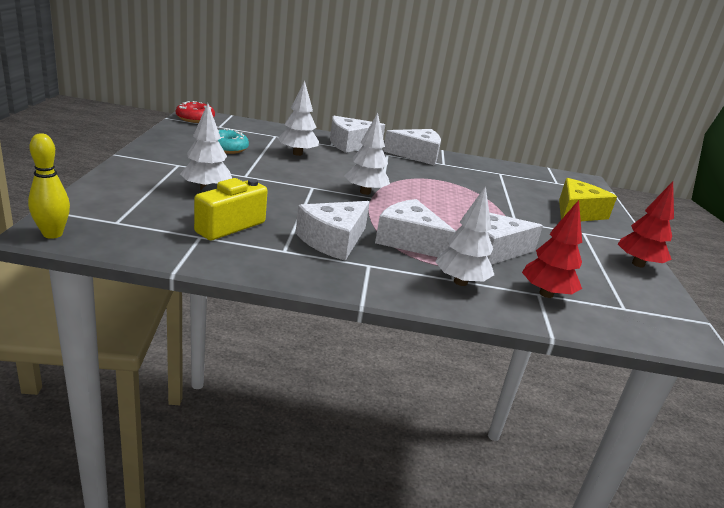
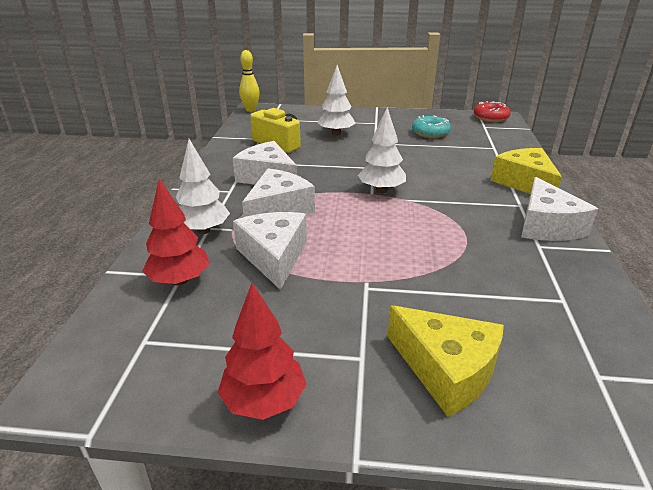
camera: 95 degrees right, 5 degrees up
(297, 153) = (454, 158): white tree -> none
(350, 144) = (524, 183): white cheese -> yellow cheese

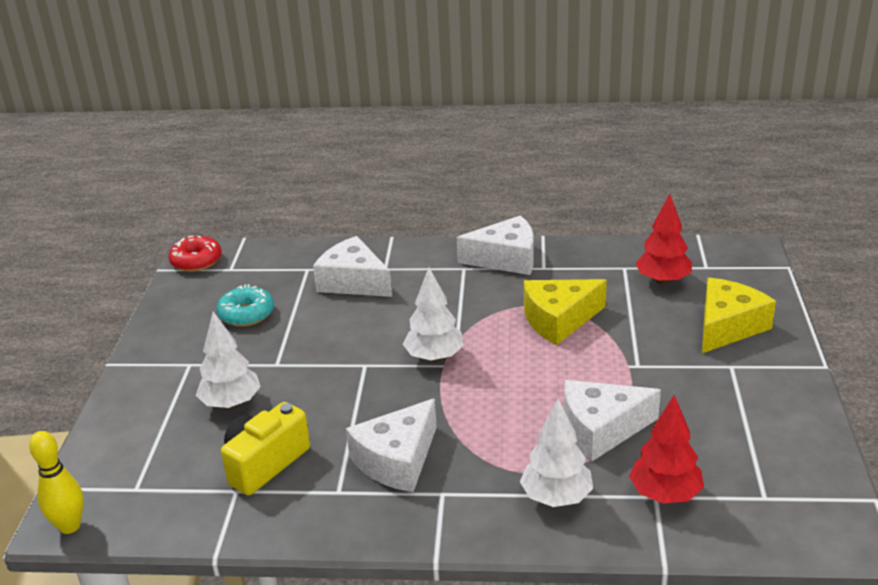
camera: 90 degrees left, 0 degrees up
(264, 401) = (798, 411): red tree -> red tree (662, 280)
(278, 209) = (493, 438): white cheese -> white cheese (353, 282)
(524, 183) = (411, 259): yellow cheese -> yellow cheese (558, 320)

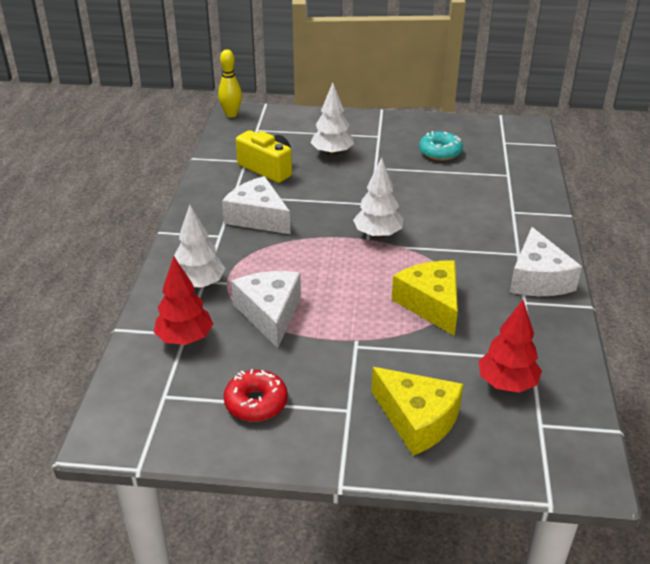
camera: 90 degrees right, 5 degrees up
(196, 261) = (514, 128): red donut -> red donut (256, 403)
(353, 282) = (489, 196): white cheese -> none

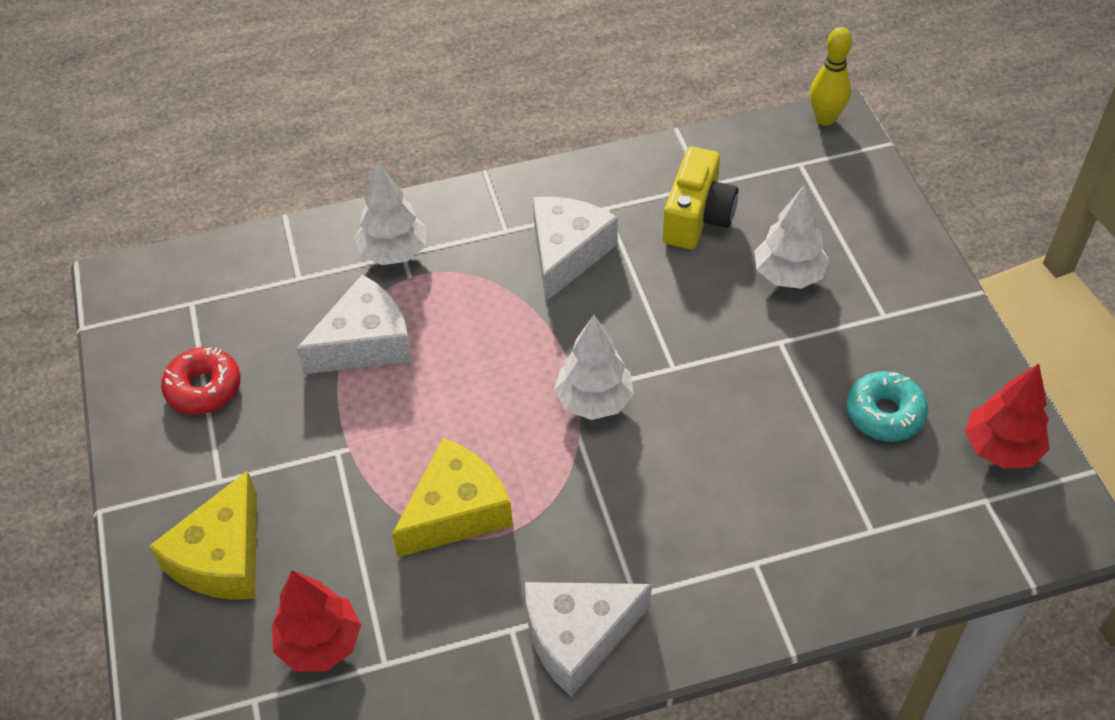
camera: 70 degrees right, 15 degrees up
(185, 339) = (289, 282): red tree -> red tree (1001, 448)

